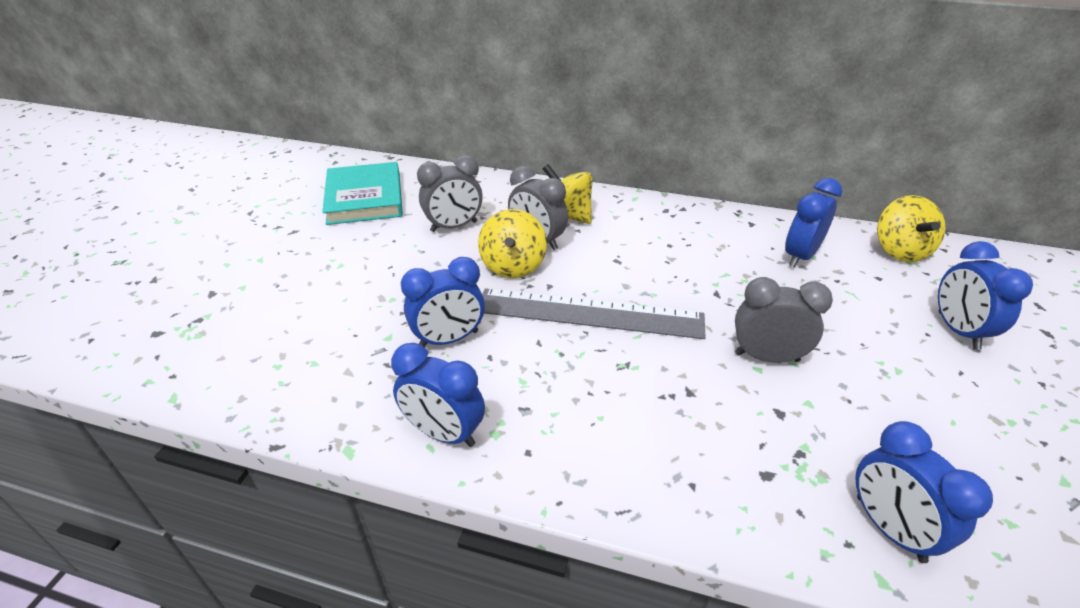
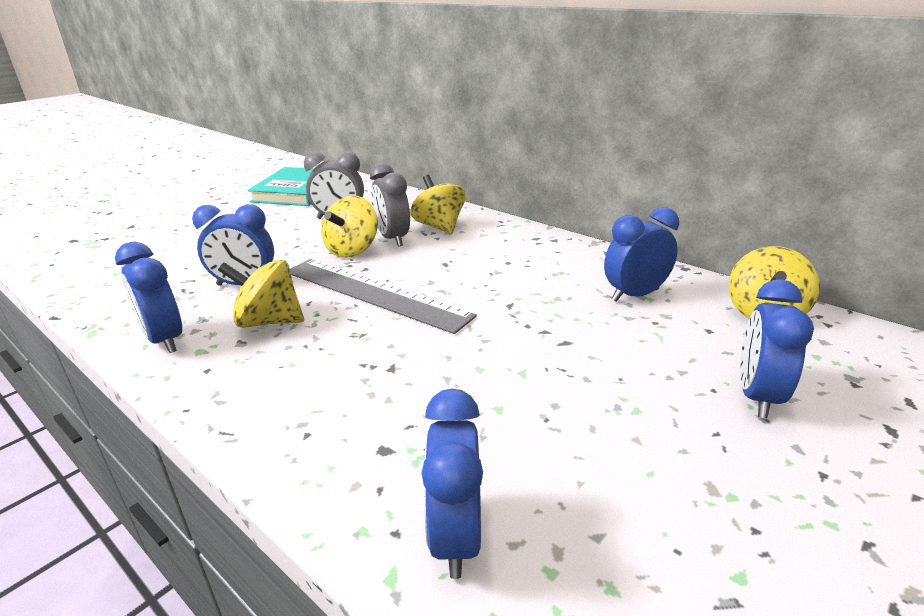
camera: 25 degrees right, 10 degrees down
(525, 377) = (269, 321): none -> yellow spinning top
(766, 357) = (499, 362): grey clock -> none

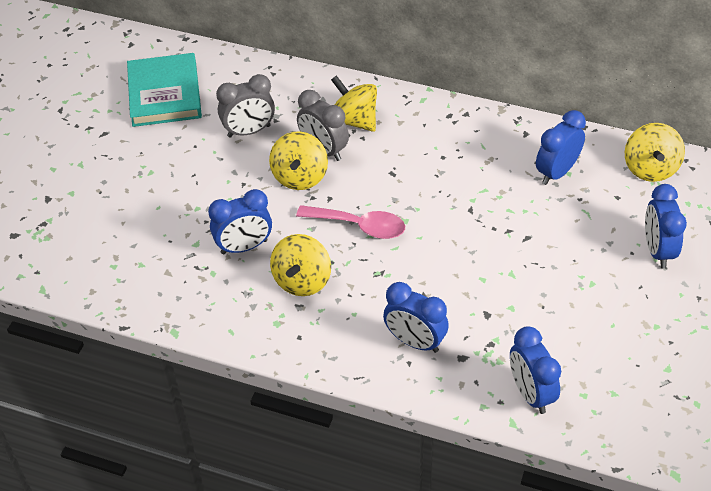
camera: 20 degrees left, 20 degrees up
(164, 340) = (240, 322): blue clock -> blue clock (415, 342)
(269, 321) = (302, 280): yellow spinning top -> yellow spinning top turned 60 degrees counterclockwise
(374, 293) = (359, 226): grey ruler -> pink spoon

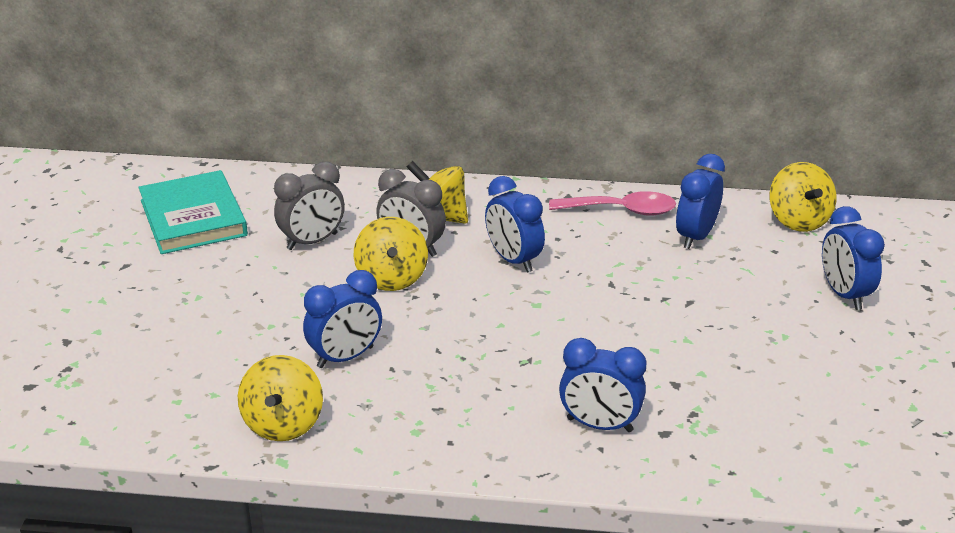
camera: 15 degrees left, 15 degrees down
(302, 280) = (432, 382): yellow spinning top -> yellow spinning top (283, 423)
(359, 226) = (484, 317): pink spoon -> pink spoon (622, 210)
(530, 393) = (764, 457): blue clock -> blue clock (513, 260)

